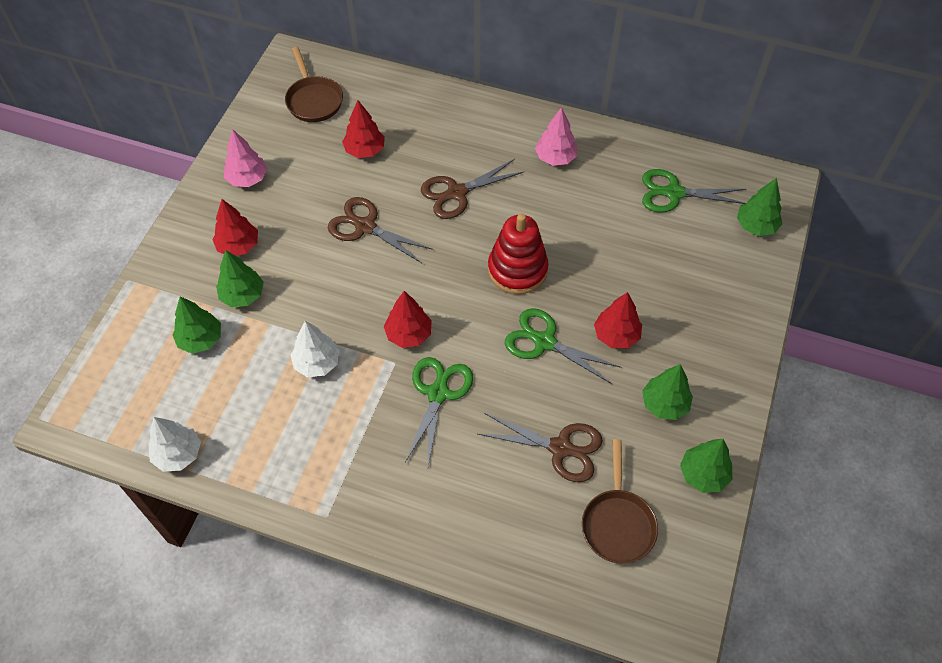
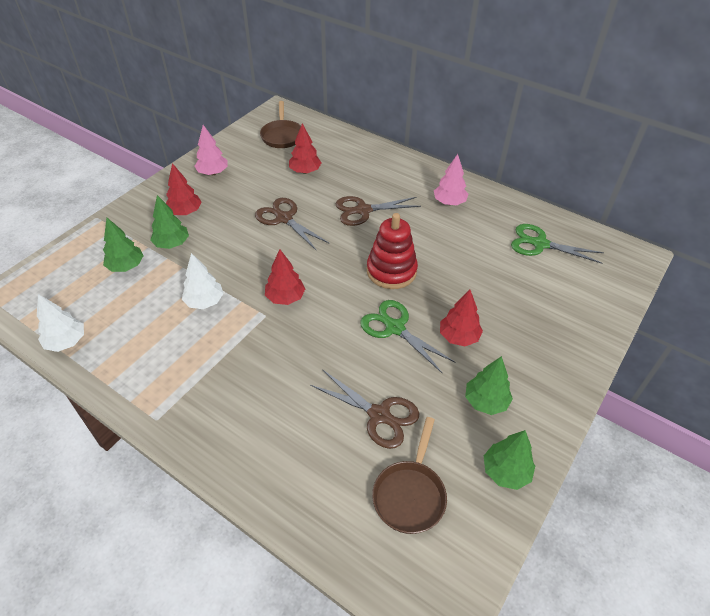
camera: 15 degrees right, 10 degrees down
(438, 393) = (290, 346): green scissors -> none
(756, 226) = (606, 281): green tree -> none

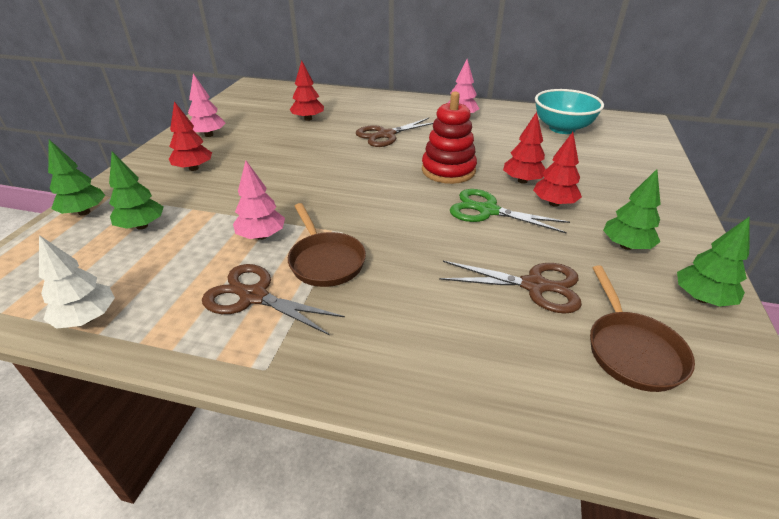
camera: 20 degrees left, 10 degrees down
(172, 244) = (192, 196): green tree -> green tree (84, 212)
(204, 302) = (261, 236): white tree -> pink tree
(282, 136) = (267, 100): brown pan -> brown pan (325, 261)
(284, 218) = (309, 154): brown scissors -> brown scissors (254, 297)
(285, 297) = (354, 212): red tree -> red tree (522, 181)
(540, 244) = (562, 128): green scissors -> turquoise bowl

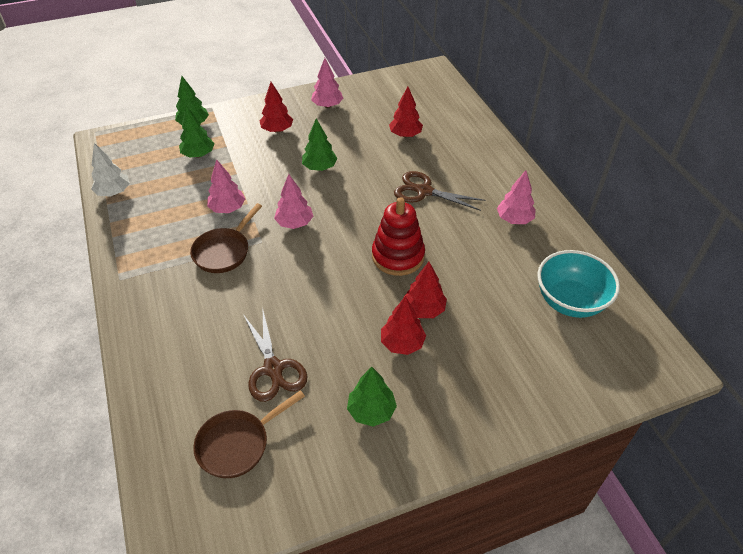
camera: 55 degrees right, 10 degrees up
(254, 297) = (170, 241): brown scissors -> none
(341, 204) = (294, 223): none -> pink tree
(488, 211) = (353, 306): green scissors -> none
(701, 298) = (330, 477): green tree -> green tree (319, 167)

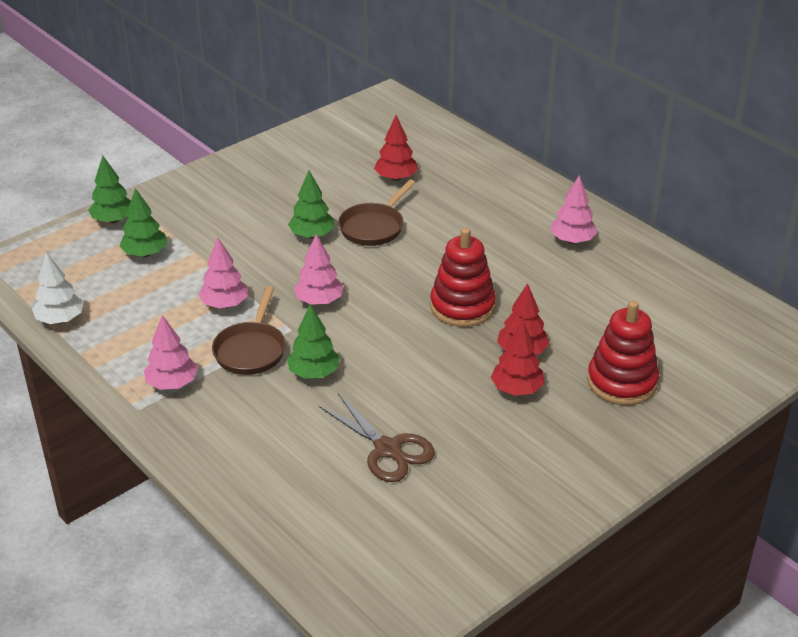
camera: 20 degrees left, 10 degrees down
(237, 444) = (393, 527): brown pan -> brown pan (374, 227)
(277, 130) = (230, 204): red tree -> none
(327, 105) = (278, 164): pink tree -> pink tree (172, 384)
(371, 411) = (520, 459): green tree -> green tree (314, 373)
(424, 191) = (454, 234): brown scissors -> none
(492, 362) = (622, 382): none -> red stacking toy
(570, 301) = (672, 306): turquoise bowl -> none

